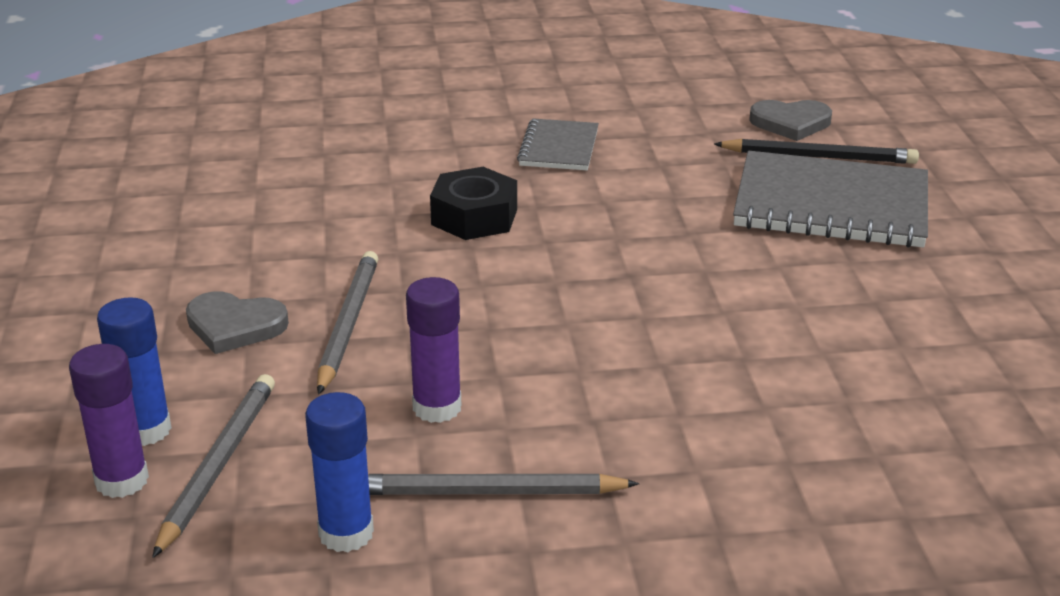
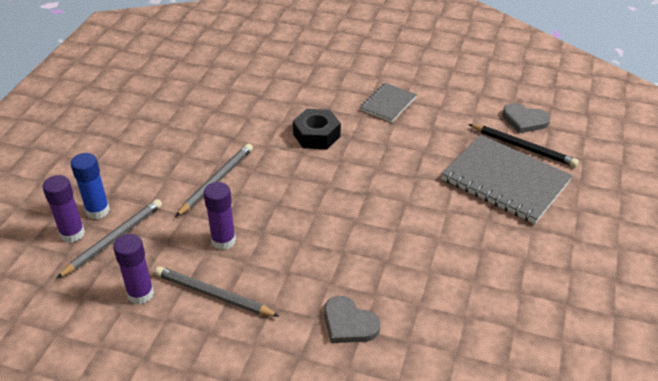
camera: 25 degrees right, 10 degrees up
(235, 326) = (168, 166): grey heart -> grey heart (349, 323)
(346, 533) = (140, 294): blue glue stick -> purple glue stick

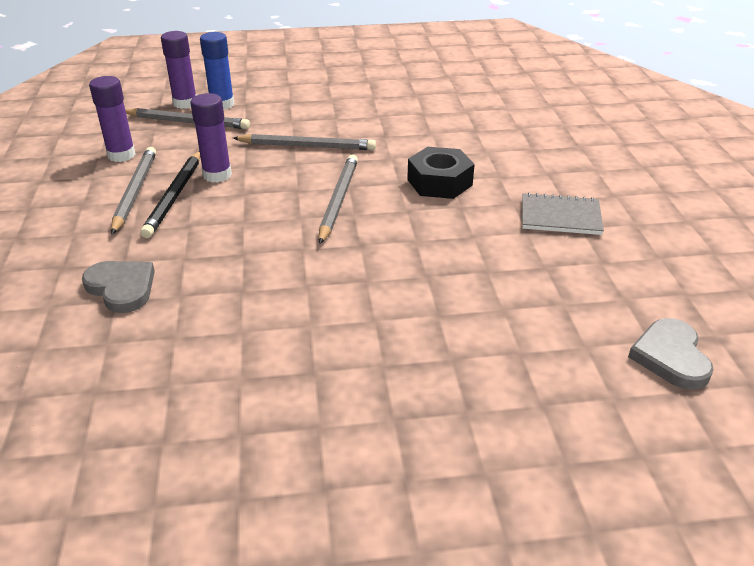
camera: 65 degrees right, 5 degrees down
(307, 187) = (338, 200): none -> grey pencil
(349, 323) = (121, 288): grey heart -> grey heart turned 120 degrees clockwise
(505, 181) = (489, 365): grey notebook -> none
(523, 147) = (594, 369): black pencil -> black pencil (174, 196)

